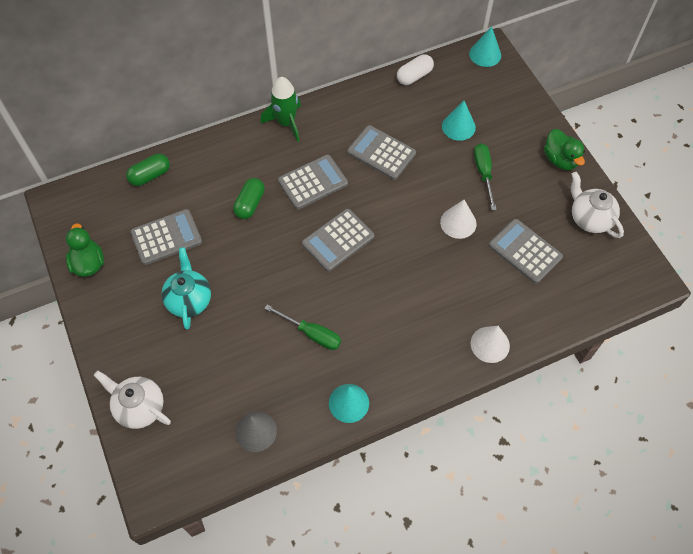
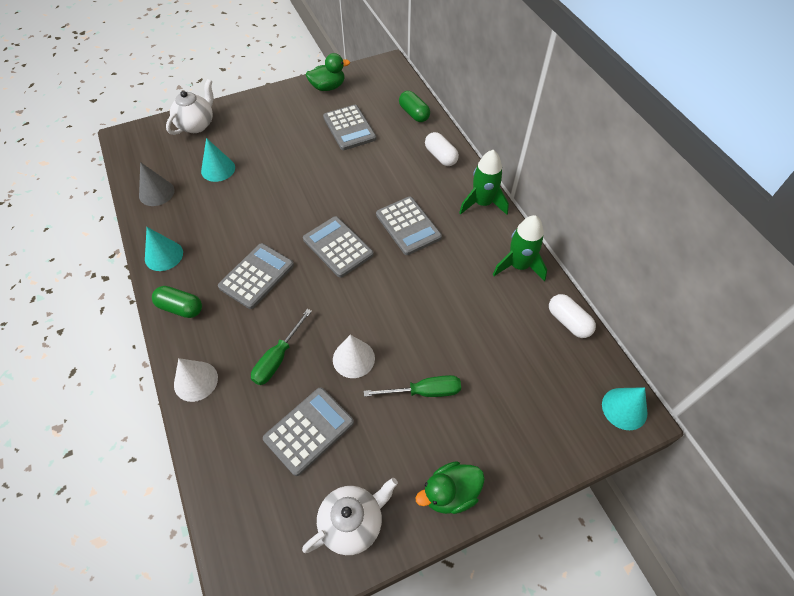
camera: 90 degrees right, 5 degrees down
(189, 300) = (286, 146): turquoise teapot -> none
(220, 153) = (440, 156): none -> white capsule
(250, 204) = (383, 180): green capsule -> green capsule (180, 308)
(311, 333) = (239, 228): green screwdriver -> green screwdriver (278, 358)
(359, 102) = (519, 266): none -> green rocket
(381, 153) = (449, 285): grey calculator -> grey calculator (257, 276)
(458, 126) = (494, 367): turquoise cone -> turquoise cone (218, 169)

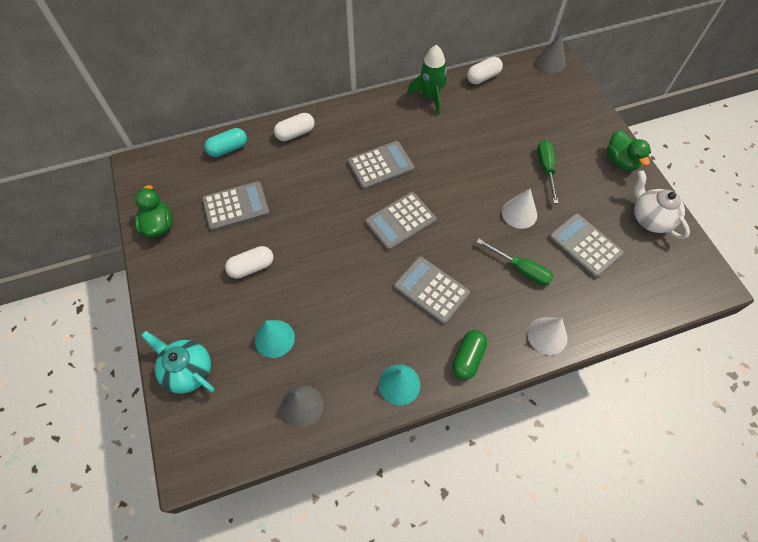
camera: 85 degrees left, 5 degrees up
(197, 125) = (188, 371): white teapot -> turquoise teapot
(286, 146) = (251, 267): none -> white capsule
(414, 114) = (228, 149): green capsule -> turquoise capsule
(482, 203) = (360, 110): green rocket -> none
(624, 408) = (550, 62): turquoise cone -> grey cone

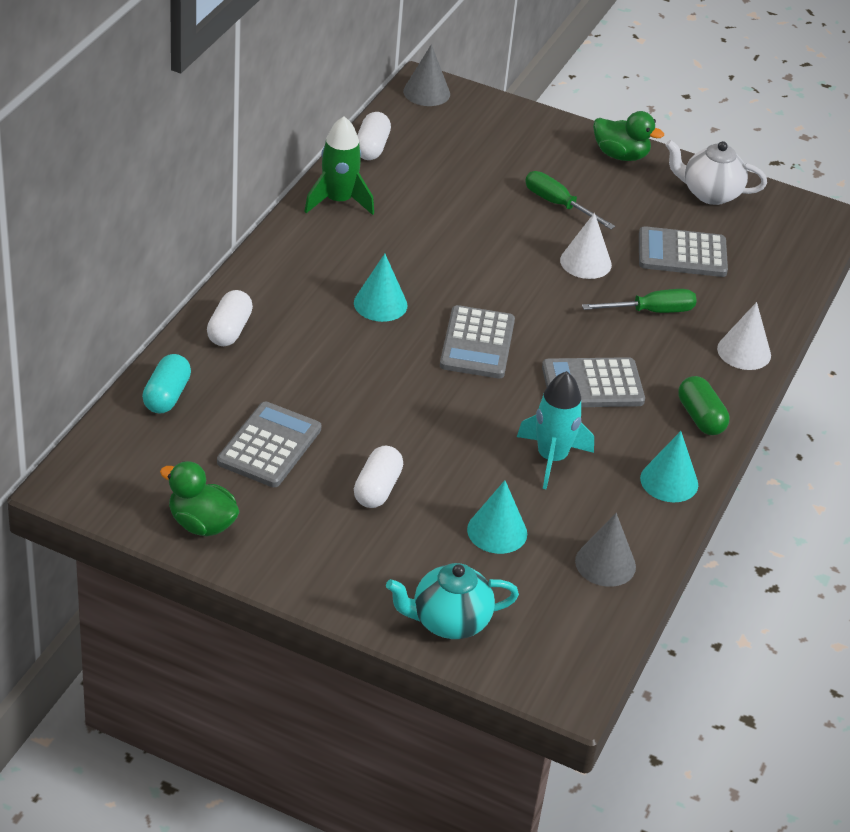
camera: 50 degrees left, 20 degrees down
(354, 318) = (551, 458): none -> turquoise rocket
(380, 166) = (380, 304): grey calculator -> turquoise cone

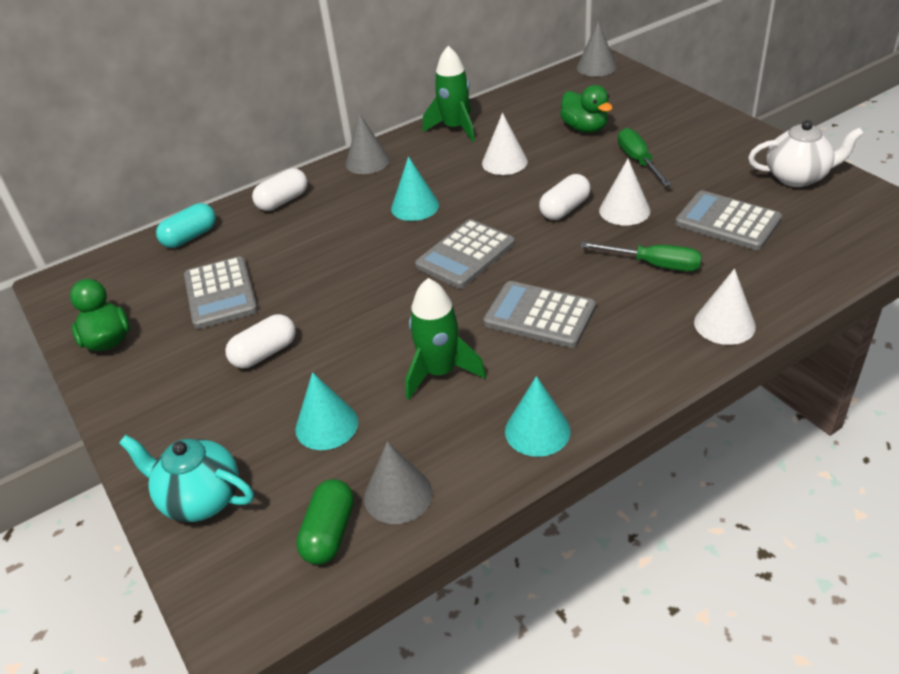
camera: 40 degrees right, 0 degrees up
(269, 446) = (220, 293): grey calculator -> grey calculator turned 105 degrees clockwise
(278, 262) = (367, 161): none -> grey cone
(371, 147) = (516, 97): white capsule -> white capsule (564, 209)
(427, 232) = (504, 162): none -> white cone
(551, 458) = (440, 372): turquoise rocket -> green rocket
(620, 155) = (731, 133): green duck -> green duck (585, 128)
(700, 417) = (624, 376): green capsule -> green capsule (329, 533)
(710, 194) = (797, 177): white teapot -> white teapot turned 135 degrees clockwise

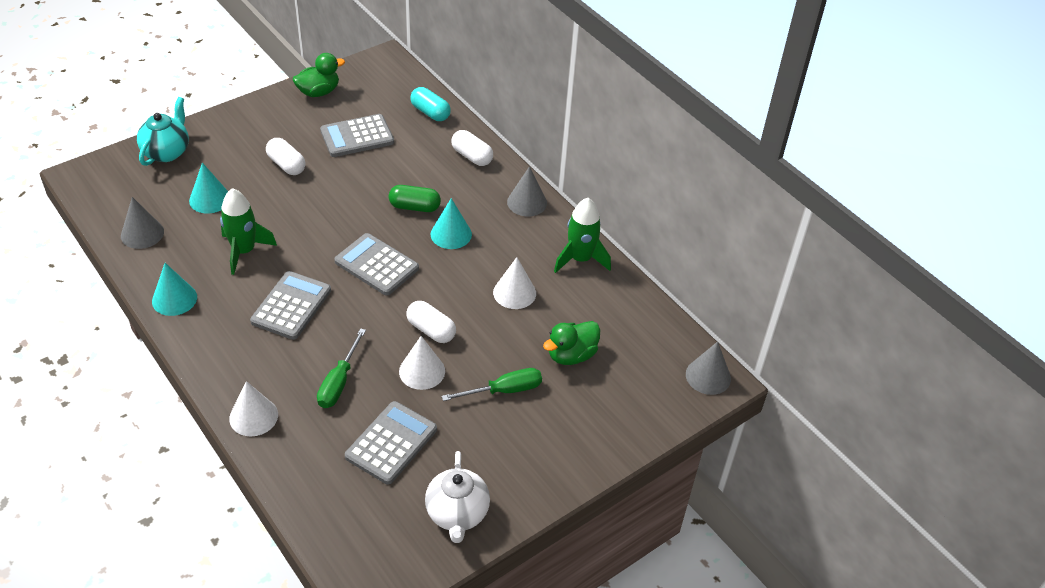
camera: 80 degrees right, 5 degrees up
(329, 533) = (124, 206): green capsule -> green capsule (414, 207)

